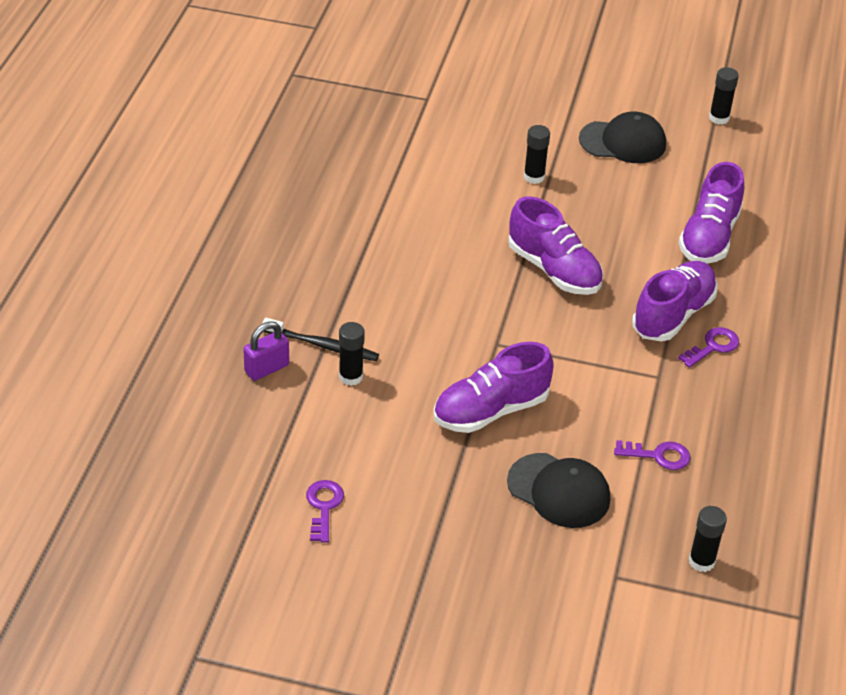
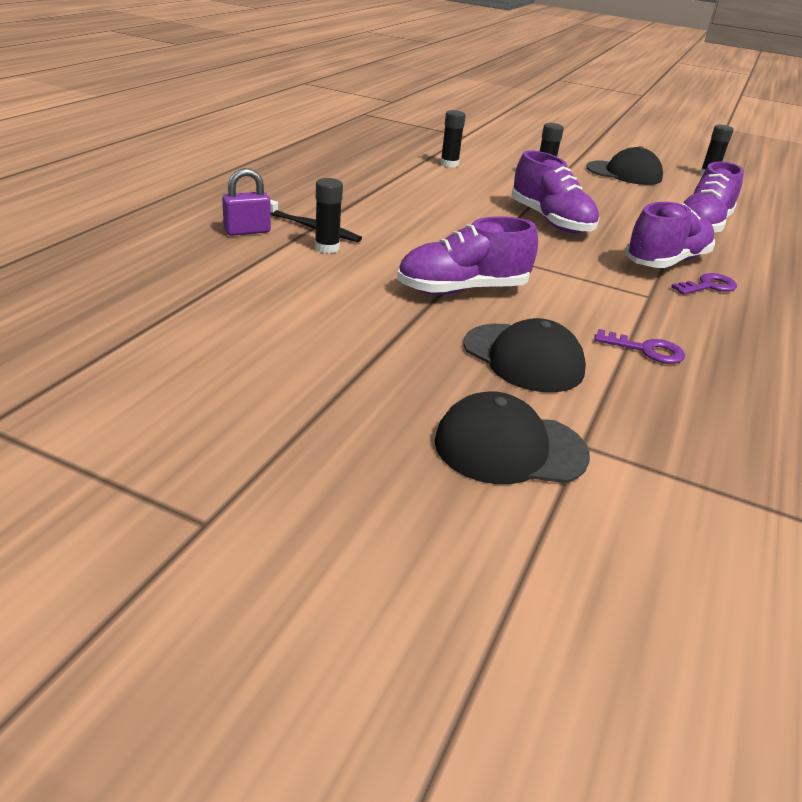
camera: 10 degrees right, 10 degrees down
(324, 507) = (243, 326): purple key -> none
(564, 592) = (510, 448): none -> black cap
(701, 561) = (700, 450): black glue stick -> black glue stick (449, 164)

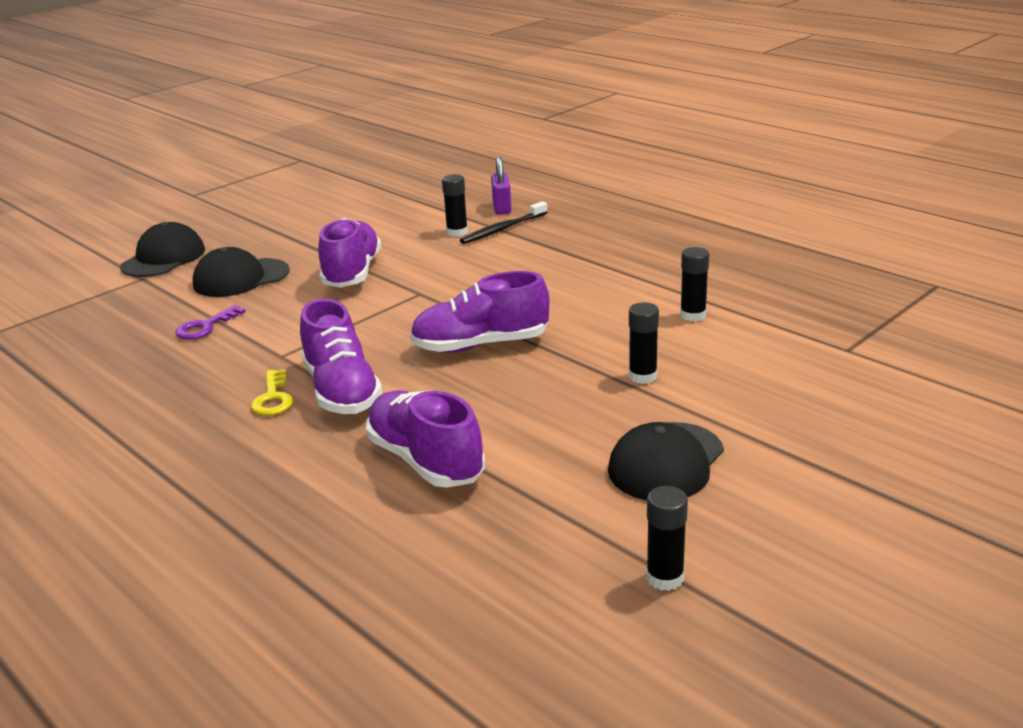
camera: 115 degrees right, 5 degrees down
(708, 286) = (273, 398): purple key -> yellow key

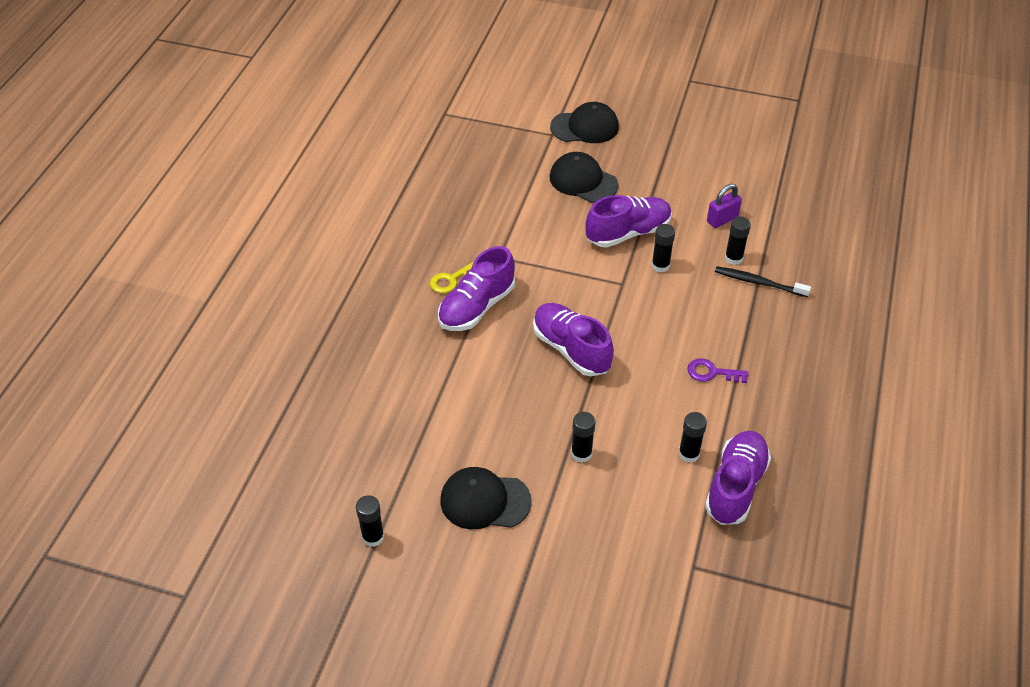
camera: 60 degrees right, 20 degrees up
(205, 327) = (511, 202): purple key -> purple key (712, 372)
(420, 268) = (660, 265): none -> black glue stick
(425, 460) = (426, 382): purple shoe -> purple shoe (735, 486)
(502, 208) = (798, 265): purple padlock -> purple padlock (722, 219)

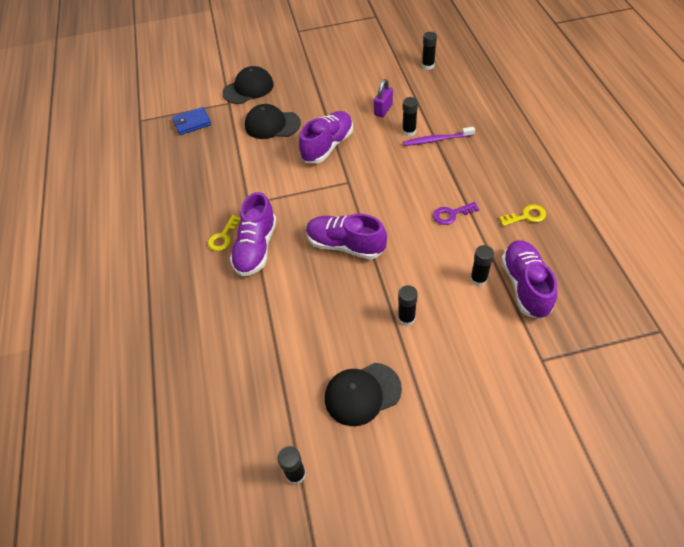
camera: 25 degrees left, 5 degrees up
(498, 140) = (192, 123): none -> blue wallet
(660, 265) = (365, 158): black glue stick -> black glue stick (428, 65)
(758, 282) = (436, 140): black toothbrush -> purple toothbrush
(797, 416) = (526, 216): none -> yellow key

